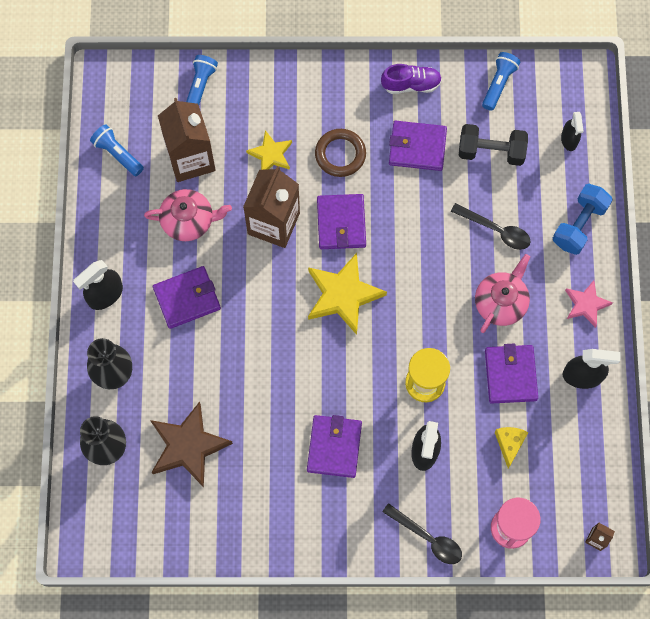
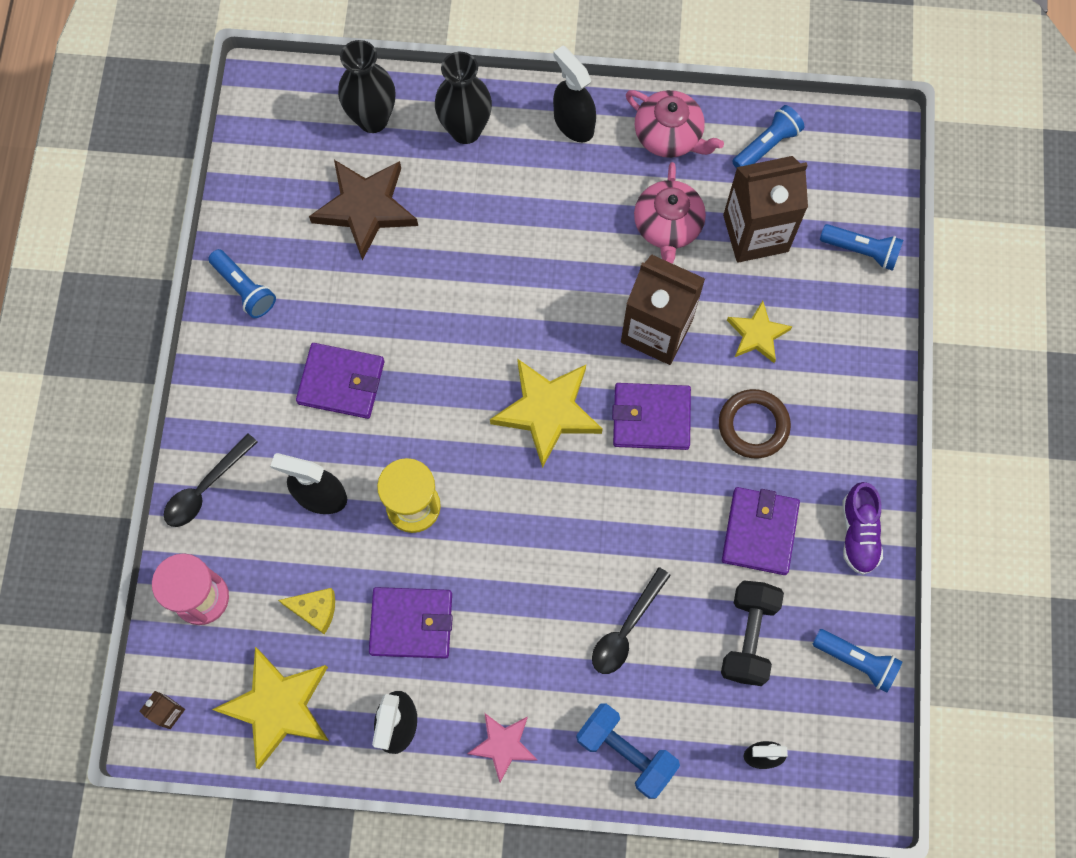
camera: 95 degrees right, 0 degrees up
(187, 298) = (560, 218): purple wallet -> none
(263, 532) = (244, 289): none -> blue flashlight
(501, 302) = (518, 623): pink teapot -> pink teapot (669, 135)
(581, 461) = (278, 707): none -> yellow star

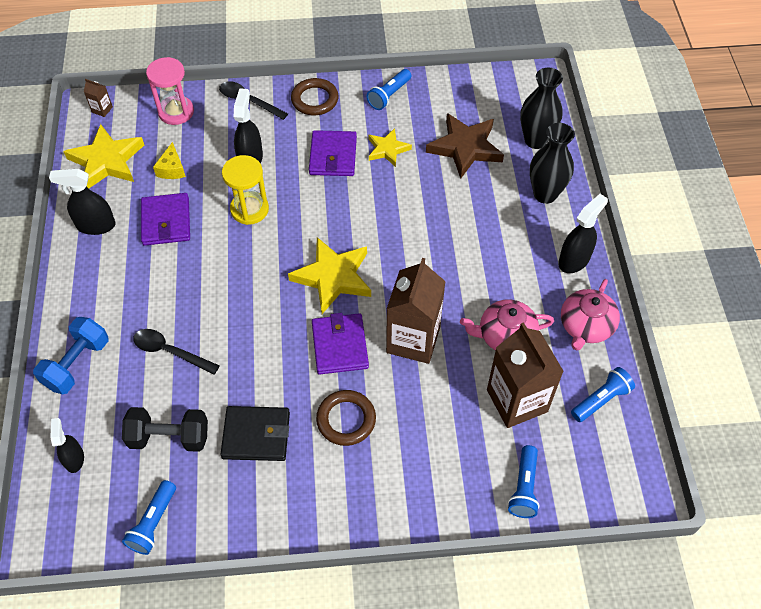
camera: 80 degrees right, 15 degrees down
(227, 392) = (315, 100): none -> brown ring
(503, 745) = (82, 287): pink star -> none
(757, 334) = (426, 413): yellow star -> yellow star (387, 149)
(759, 532) = (256, 435): purple wallet -> black wallet
(767, 145) = (601, 400): blue flashlight -> blue flashlight turned 75 degrees counterclockwise
(858, 533) = (264, 513): purple shoe -> none

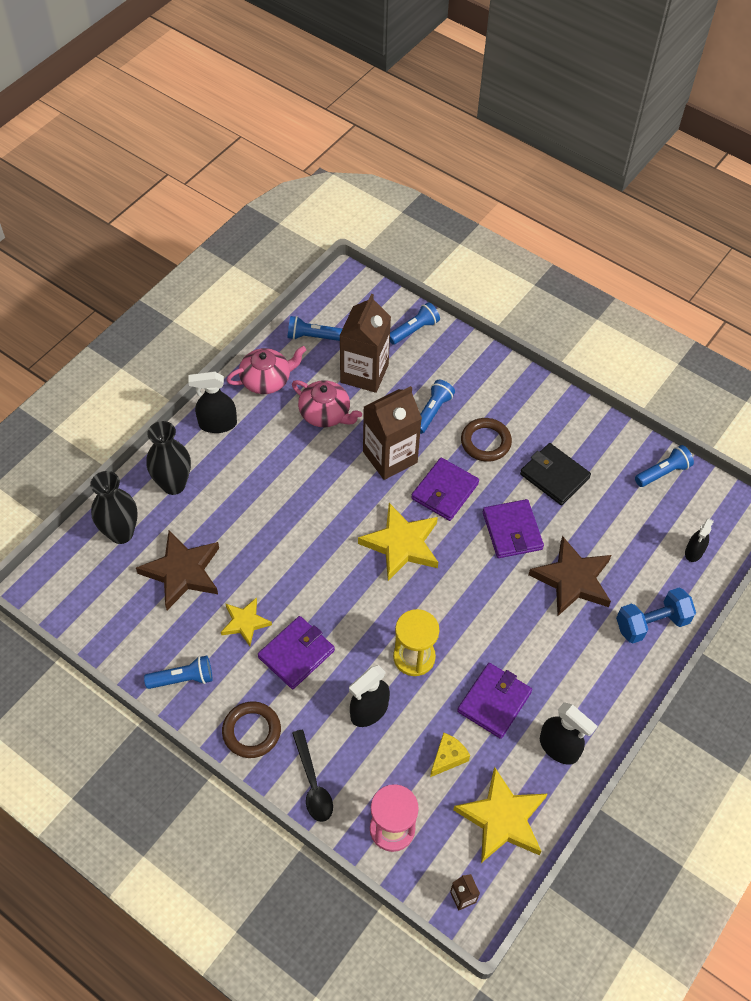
camera: 140 degrees left, 0 degrees up
(169, 437) = (616, 518): black dumbbell -> none
(170, 351) = (572, 579): black spoon -> brown star
(254, 355) = (512, 531): none -> purple wallet
(420, 412) = (432, 411): none -> blue flashlight

